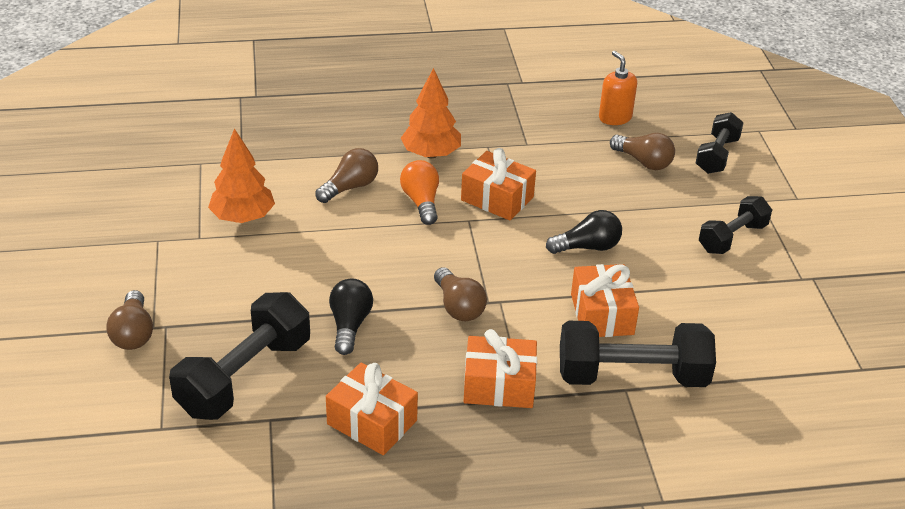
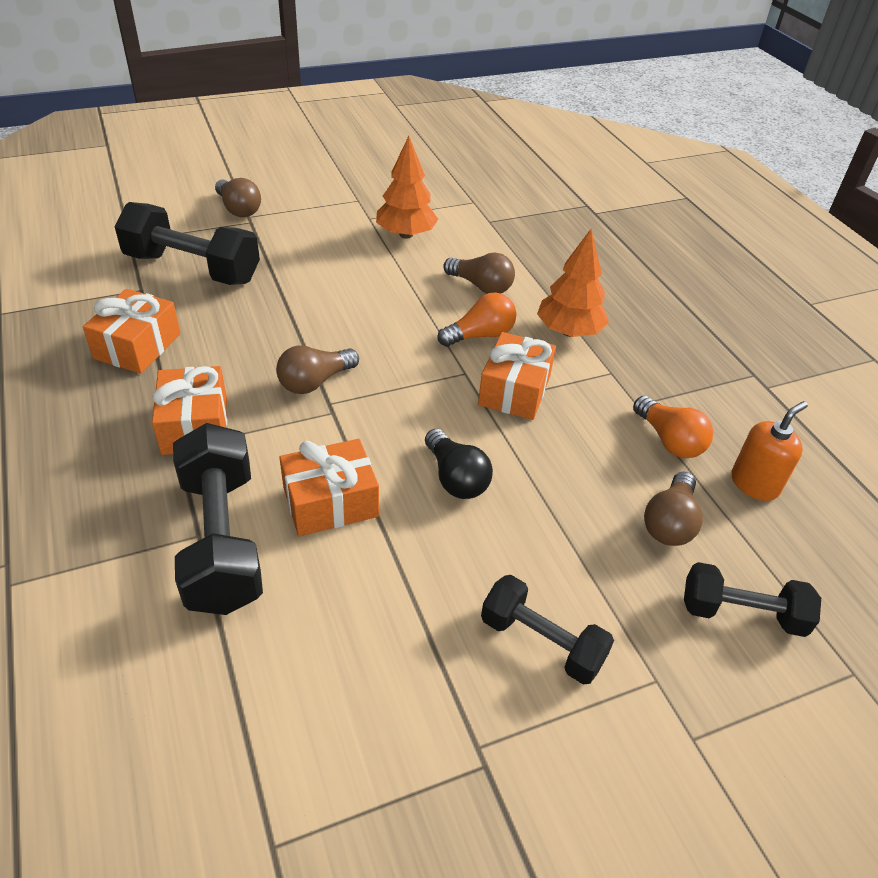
camera: 75 degrees right, 5 degrees up
(133, 333) = (238, 209): brown light bulb -> brown light bulb turned 105 degrees counterclockwise
(349, 325) = (270, 315): black light bulb -> none
(567, 140) = (669, 440): none -> orange light bulb

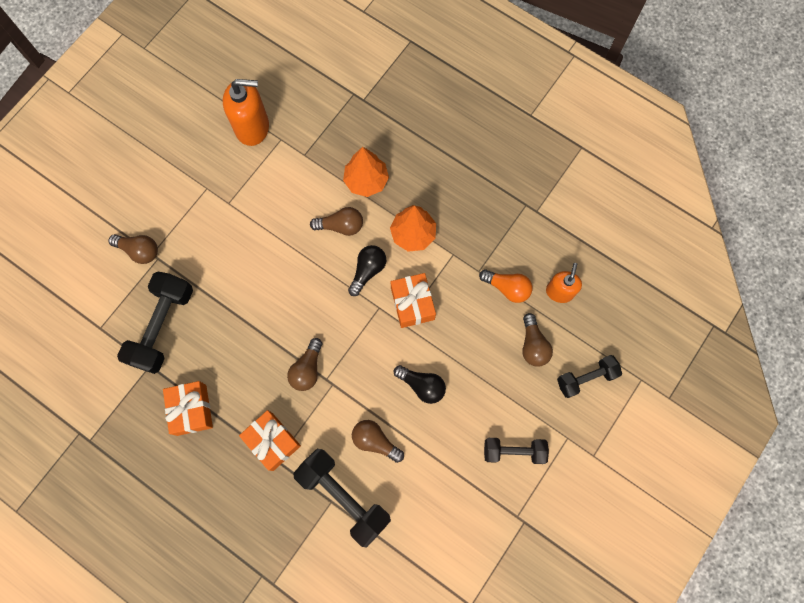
camera: 30 degrees left, 30 degrees up
(192, 268) = (162, 326): black dumbbell -> black dumbbell turned 60 degrees counterclockwise
(330, 502) = (375, 441): orange gift -> brown light bulb
(406, 234) = (263, 205): orange tree -> orange tree (366, 181)
(451, 183) = (252, 127): none -> orange soap dispenser
(480, 335) = (367, 271): orange light bulb -> black light bulb

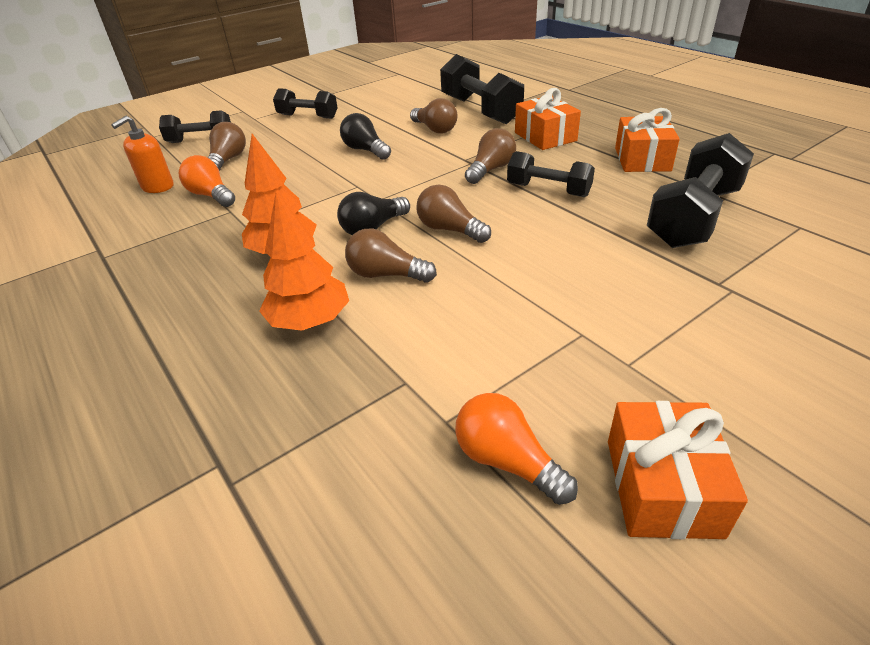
camera: 160 degrees left, 35 degrees down
(139, 251) = (758, 297): brown light bulb -> brown light bulb (450, 230)
(252, 127) = (507, 461): orange soap dispenser -> orange light bulb
(259, 345) = (548, 190): none -> black dumbbell
(412, 303) = (333, 197): orange gift -> orange gift (662, 486)

